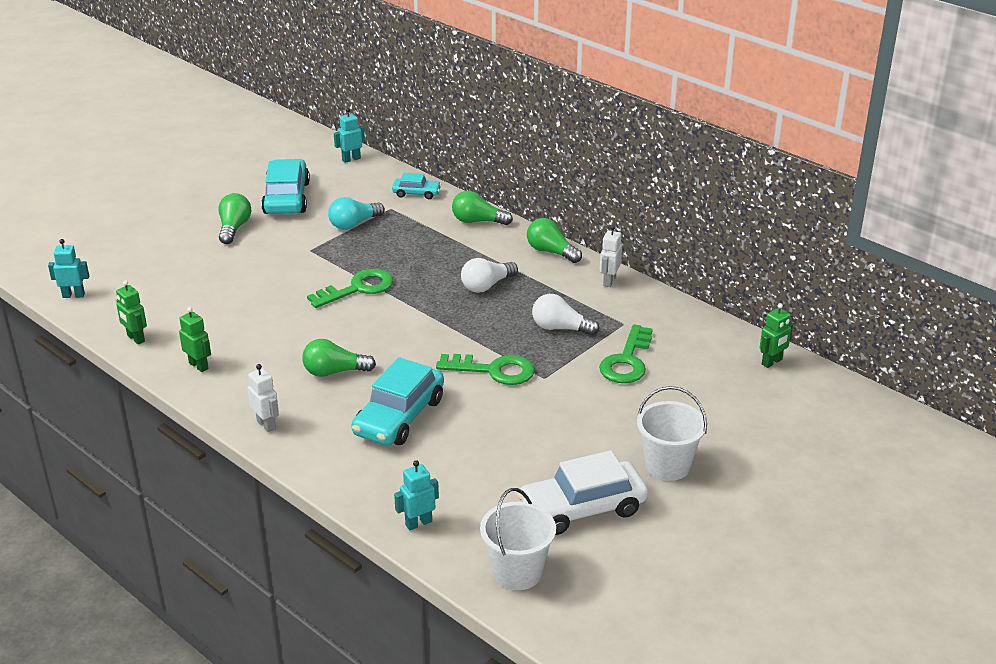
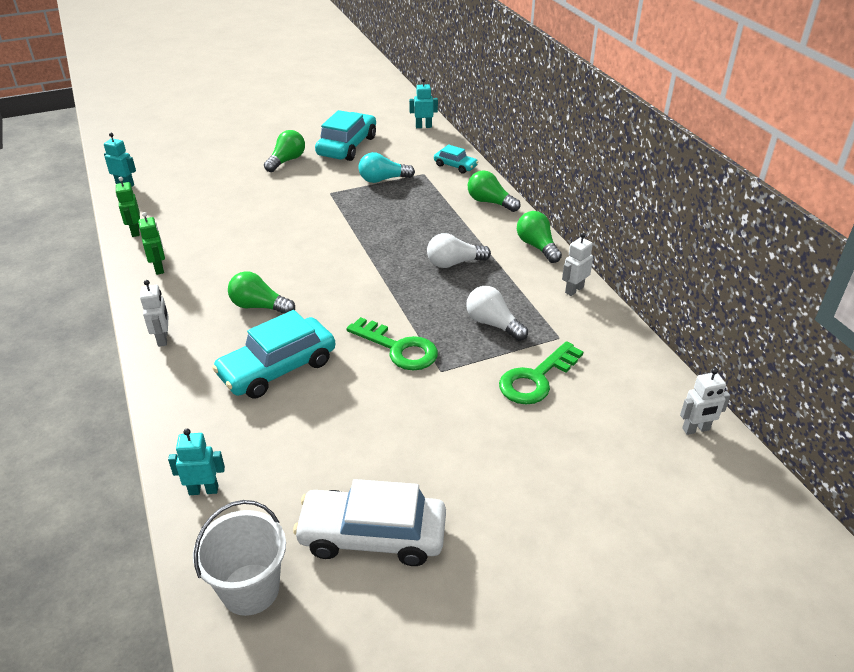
camera: 25 degrees right, 5 degrees up
(357, 289) = (340, 236): green key -> none
(667, 465) = (498, 517): white bucket -> none
(772, 362) = (696, 429): green robot -> white robot

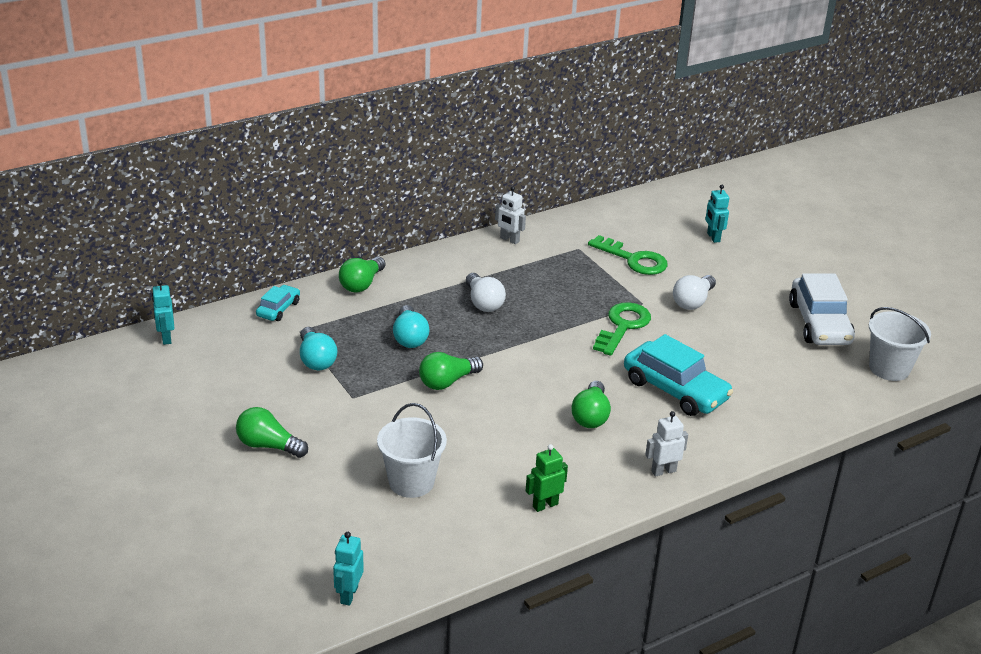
camera: 100 degrees left, 5 degrees down
(135, 231) = (471, 548): green robot -> none
(203, 490) = (824, 405): turquoise robot -> turquoise robot (713, 237)
(219, 212) = (411, 482): none -> white bucket
(347, 146) = (224, 397): turquoise car -> none
(404, 221) = (409, 337): none -> turquoise light bulb
(493, 324) = (572, 279): white light bulb -> white light bulb (693, 301)
(537, 246) = (443, 257): green light bulb -> green light bulb (447, 382)
(696, 429) = (659, 199): white robot -> none

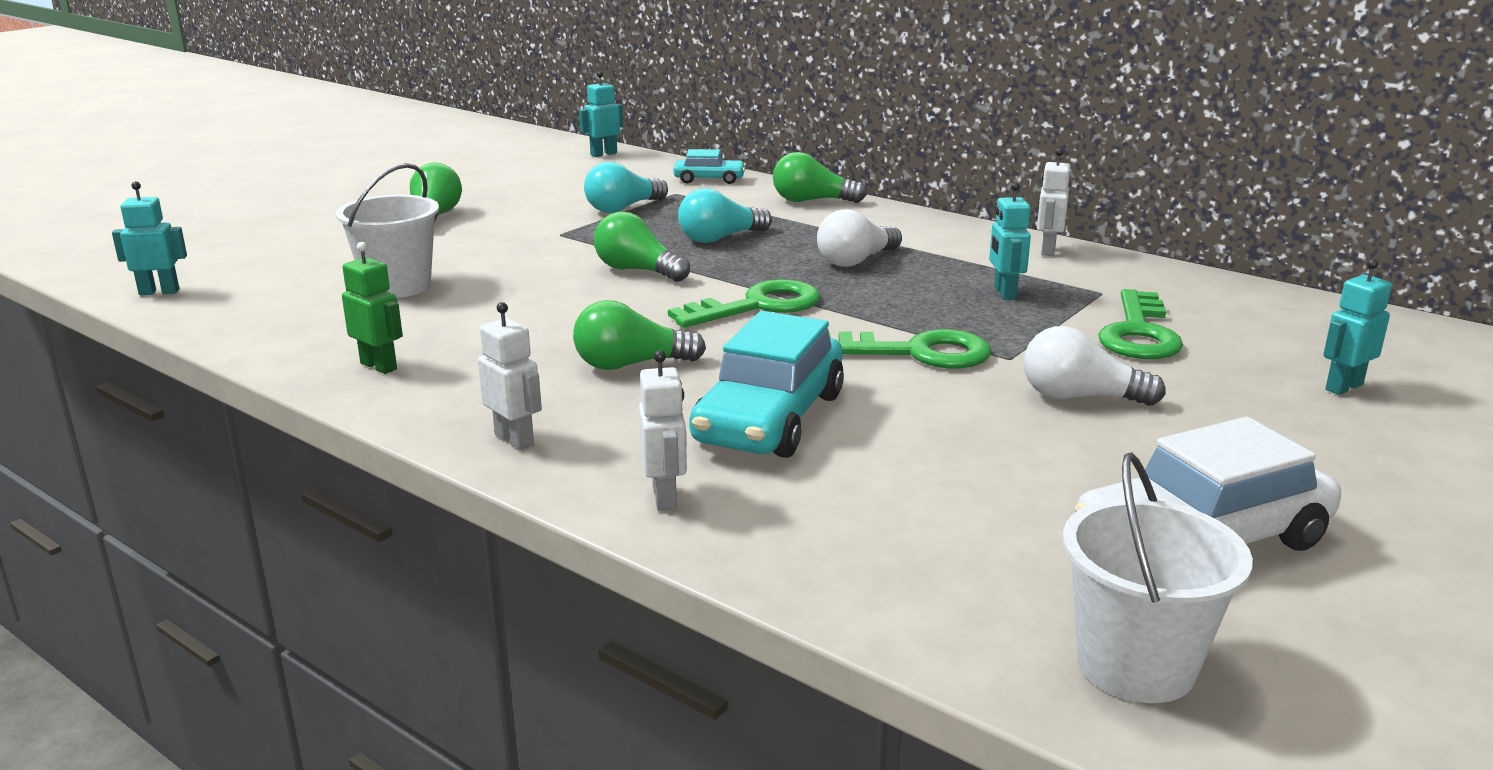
camera: 70 degrees right, 10 degrees down
(533, 355) = (757, 306): none -> green key
(562, 275) = (1004, 293): none -> turquoise robot
(739, 438) = (665, 497): none -> white robot

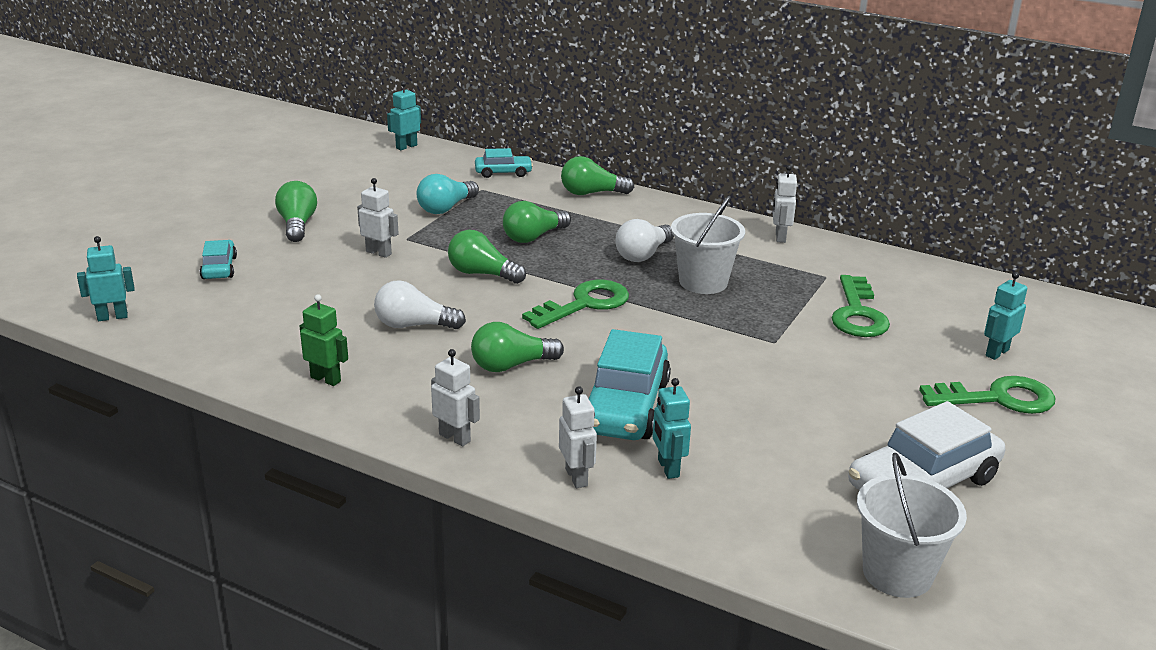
camera: 10 degrees left, 5 degrees up
(317, 252) = (219, 268): none -> turquoise car
(397, 286) = (302, 300): white bucket -> white bucket (703, 282)
(518, 246) = (379, 253): none -> white robot
(720, 238) = (533, 237): turquoise light bulb -> green light bulb
(915, 353) = (709, 341): green key -> green key (997, 398)
(1004, 293) = (758, 281): turquoise robot -> turquoise robot (668, 468)
(1080, 397) = (828, 373): white light bulb -> white light bulb (414, 325)

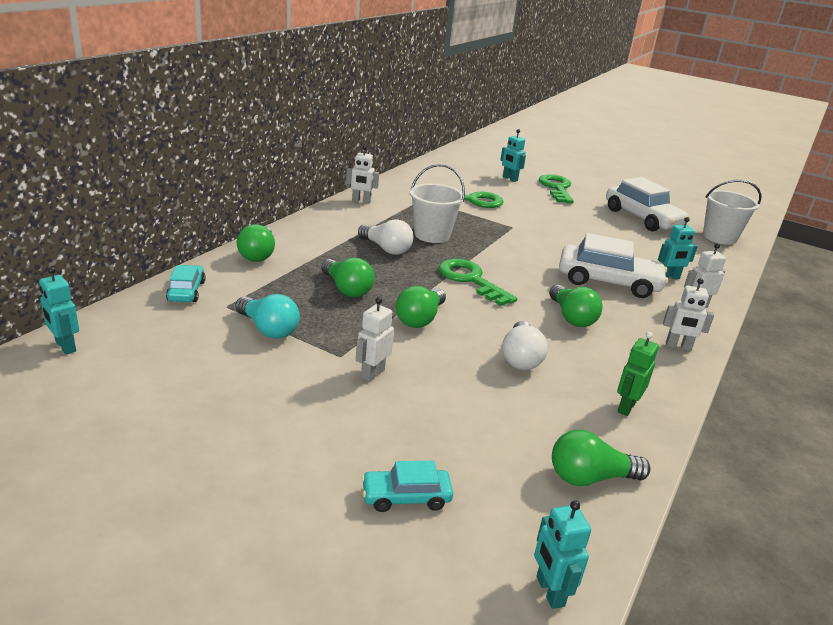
camera: 90 degrees left, 0 degrees up
(297, 225) = (288, 434): green light bulb -> green light bulb (590, 477)
(455, 437) = (678, 347): white robot -> white robot turned 120 degrees counterclockwise
(625, 406) = (608, 282): turquoise car -> white car

